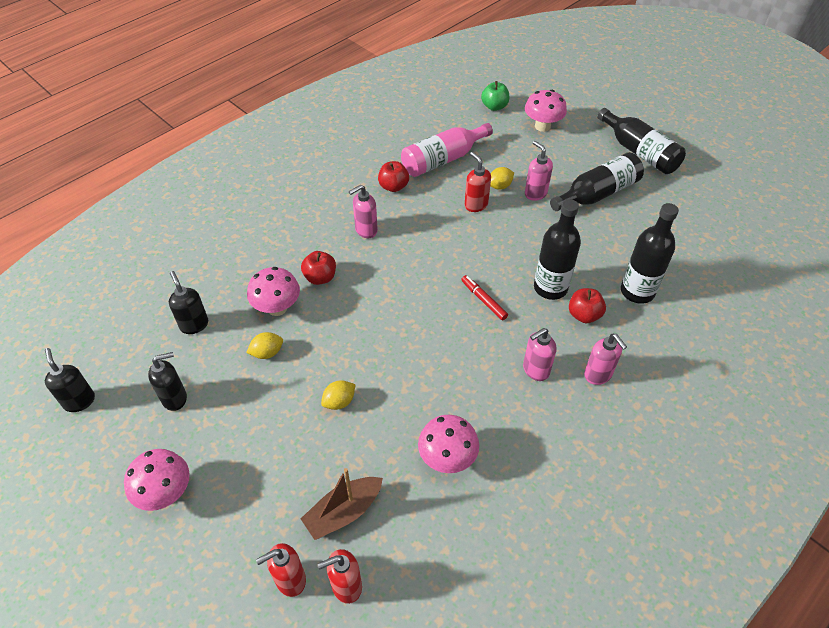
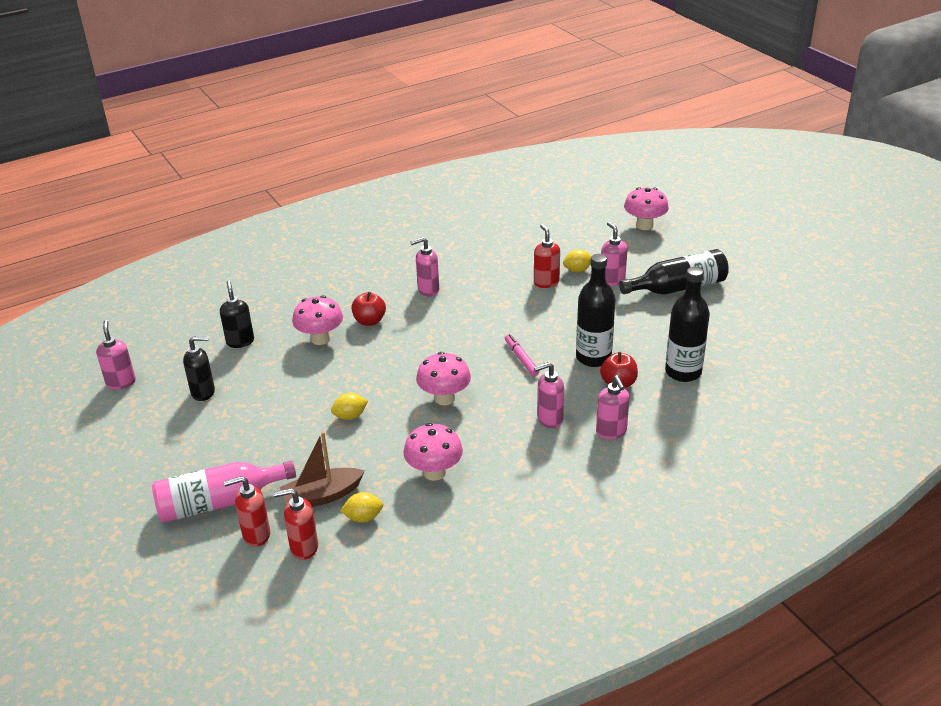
camera: 15 degrees right, 15 degrees down
(79, 401) = (121, 382): black soap dispenser -> pink soap dispenser
(166, 493) = (171, 457): pink mushroom -> pink mushroom (444, 398)
(267, 353) = (298, 371): yellow lemon -> yellow lemon (363, 517)
(393, 186) = (469, 259): red apple -> none
(443, 160) = (528, 242): pink bottle -> pink bottle (219, 502)
(483, 300) = (521, 359): red marker -> pink marker
(494, 106) = (600, 204): green apple -> none
(639, 152) = (740, 258): black bottle -> none

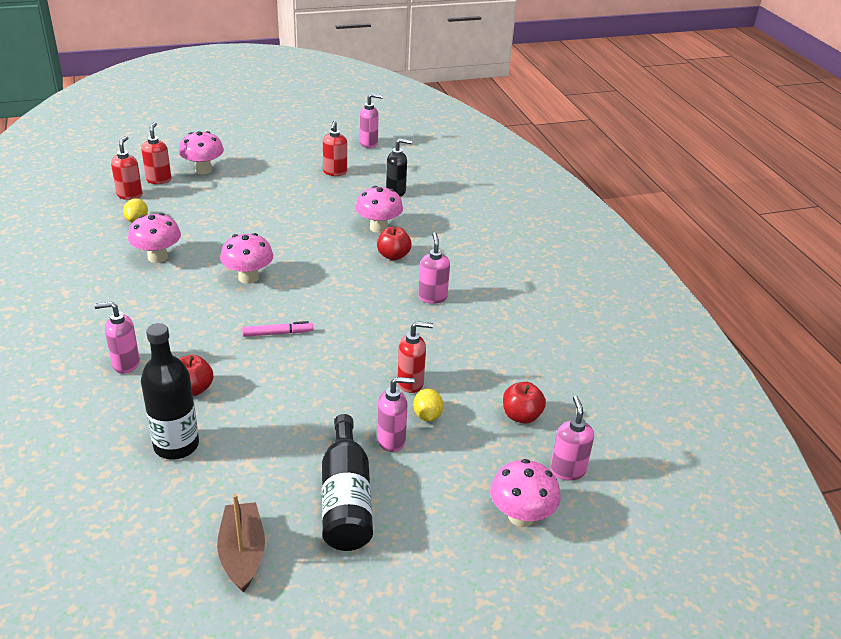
camera: 100 degrees right, 0 degrees up
(203, 392) = (335, 172): black soap dispenser -> red soap dispenser
(219, 502) = (203, 170): pink bottle -> pink mushroom
(322, 496) = (175, 207): brown boat -> brown boat (242, 553)
(350, 416) = (259, 229): yellow lemon -> none
(549, 419) = (174, 330): pink soap dispenser -> pink soap dispenser (567, 470)
(553, 234) = (521, 416): none -> red apple
(593, 357) = (247, 383): black bottle -> none

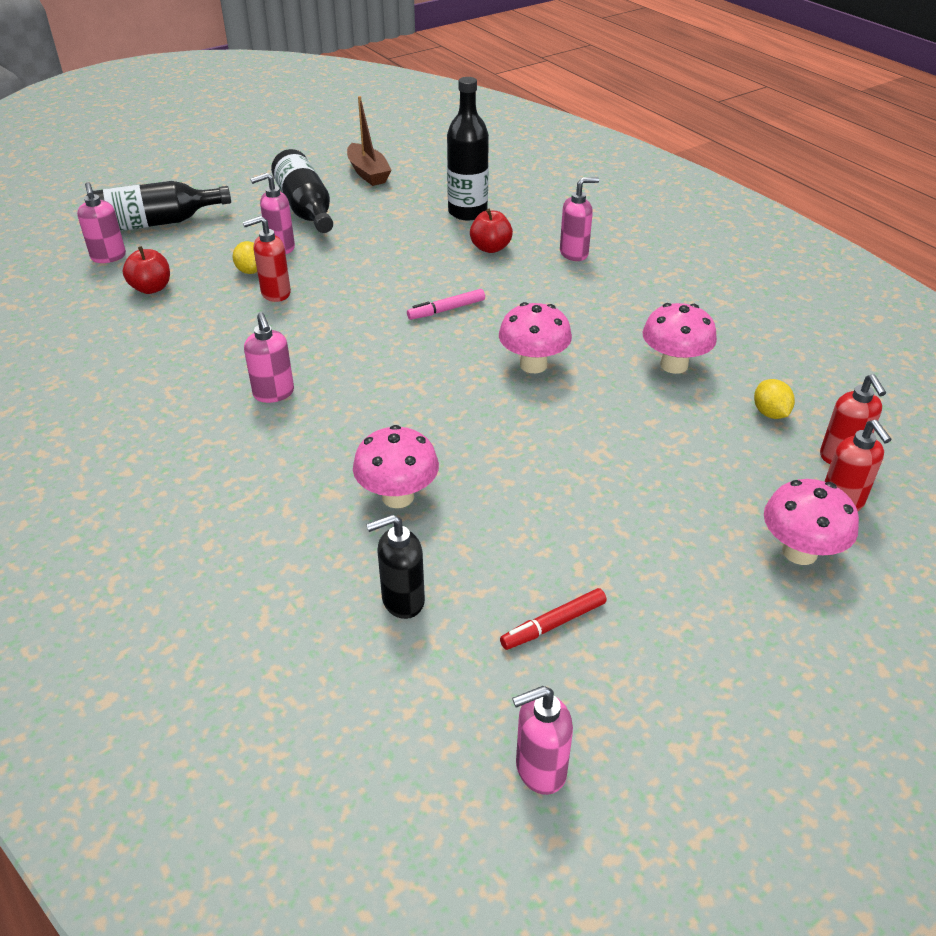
camera: 165 degrees right, 5 degrees up
(335, 172) = (554, 624): red soap dispenser -> red marker
(393, 256) = (352, 447): red apple -> none
(521, 516) = (155, 223): pink mushroom -> black bottle

